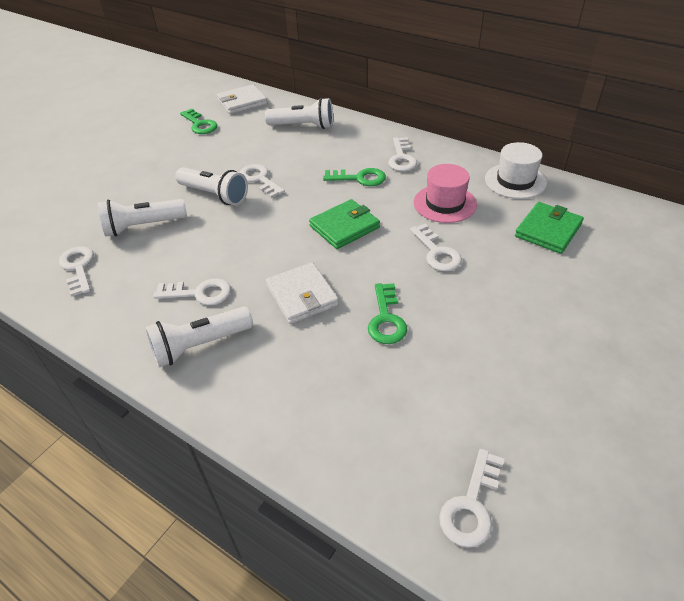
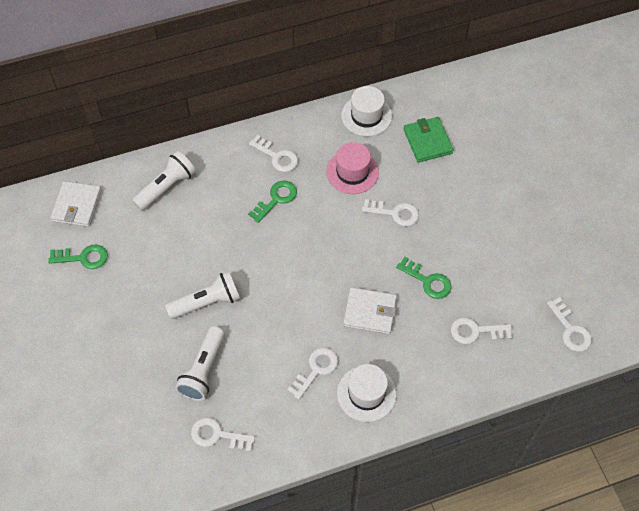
camera: 55 degrees left, 15 degrees up
(200, 345) = (366, 393): white flashlight -> white hat
(259, 179) = (215, 261): white key -> white key (475, 331)
(344, 227) = (323, 245): green wallet -> none

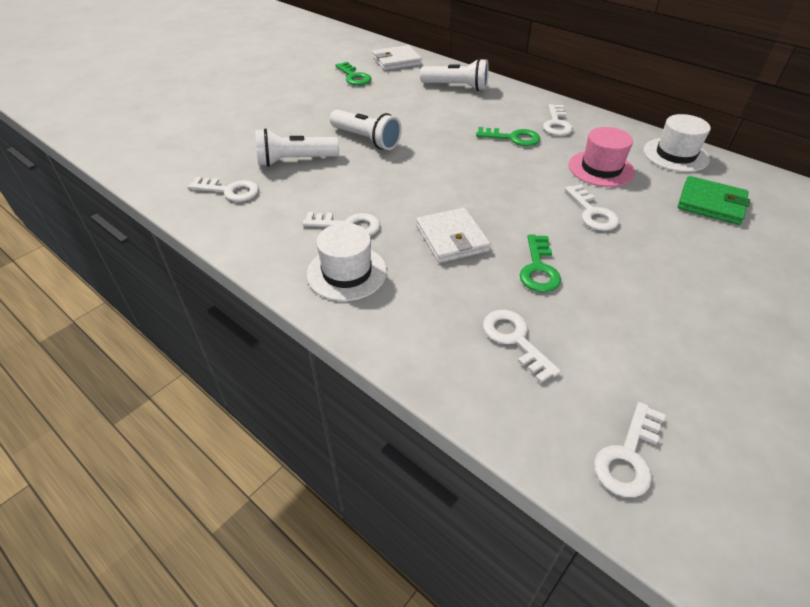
camera: 60 degrees right, 15 degrees down
(217, 435) = (230, 191): white key -> white key turned 120 degrees clockwise
(427, 141) = (711, 204): green wallet -> green wallet turned 75 degrees clockwise

